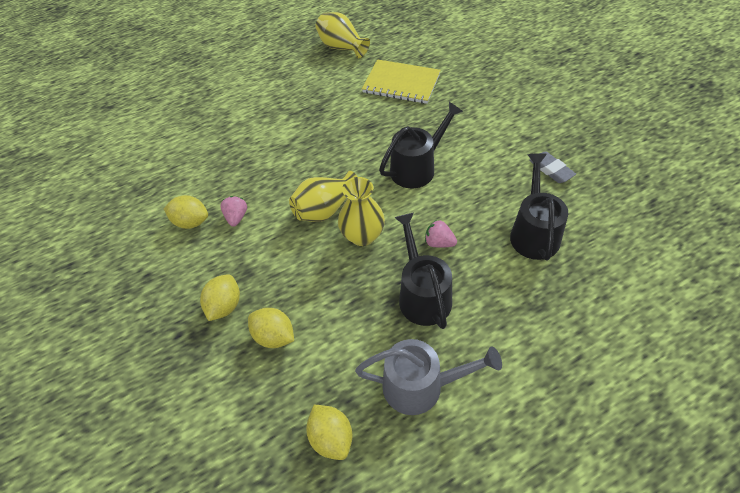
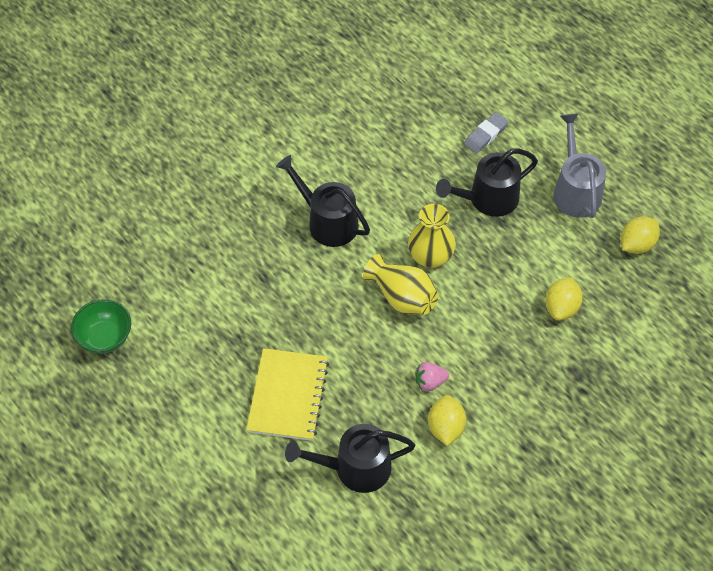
camera: 105 degrees left, 5 degrees up
(225, 306) = (541, 359): yellow lemon -> none
(342, 47) = (105, 337): yellow vase -> green bowl
(401, 83) = (181, 255): yellow notebook -> yellow notebook (288, 396)
(439, 243) = (425, 192): pink strawberry -> none
(534, 233) = (398, 120): black watering can -> black watering can (355, 468)
(551, 170) = (313, 108): grey eraser -> grey eraser (485, 135)

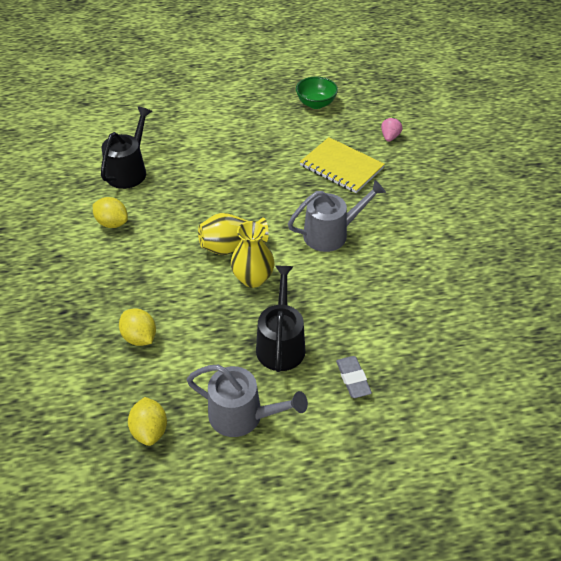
camera: 120 degrees right, 10 degrees down
(288, 396) = (206, 161): yellow notebook -> yellow notebook (341, 167)
(327, 222) = (331, 234): black watering can -> grey watering can
(430, 382) = (152, 230): pink strawberry -> pink strawberry (390, 137)

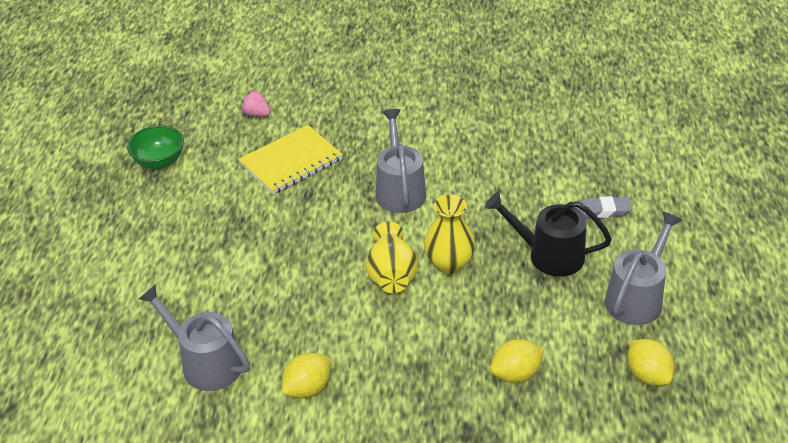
camera: 75 degrees left, 5 degrees down
(129, 171) = (206, 363): black watering can -> grey watering can
(150, 430) = (647, 375): yellow lemon -> yellow lemon turned 60 degrees clockwise

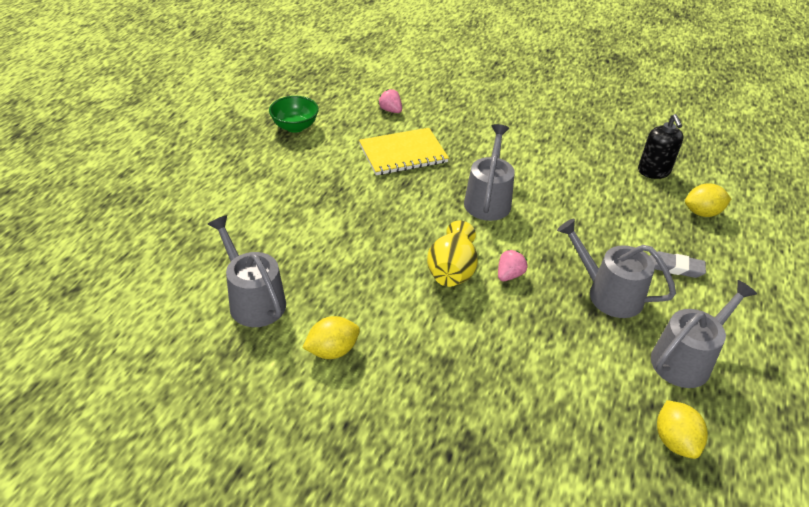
camera: 15 degrees right, 0 degrees up
(449, 263) = (509, 275): yellow vase -> pink strawberry
(515, 374) = (536, 397): yellow lemon -> yellow lemon (702, 213)
(549, 255) = (608, 293): black watering can -> grey watering can
(553, 114) = (653, 171): none -> black soap dispenser

